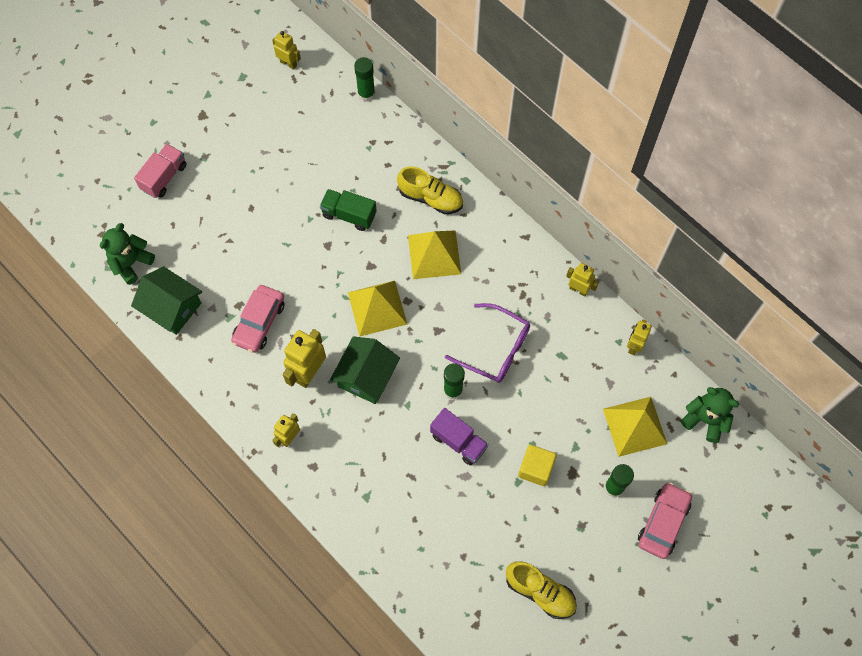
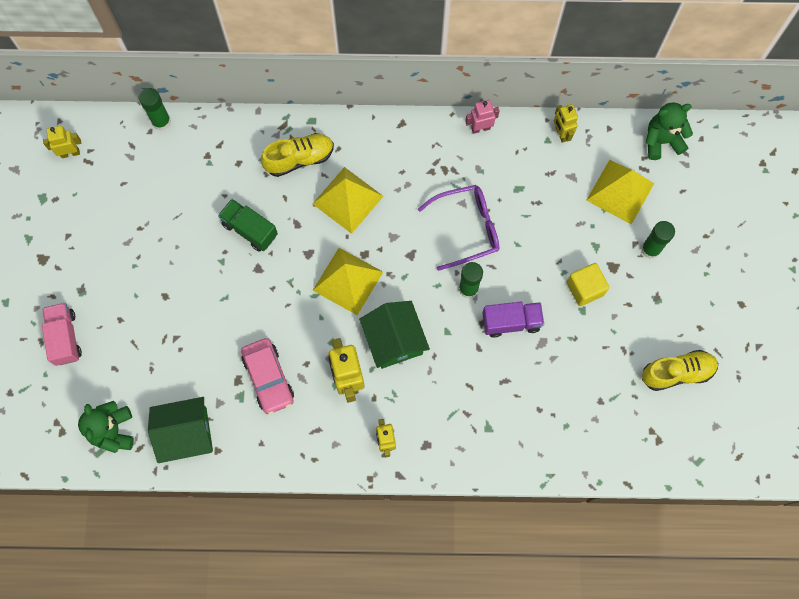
camera: 45 degrees left, 5 degrees up
(349, 215) = (250, 230): green truck -> green truck turned 60 degrees clockwise
(578, 289) = (480, 128): yellow robot -> pink robot
(663, 522) = (707, 242): pink car -> none

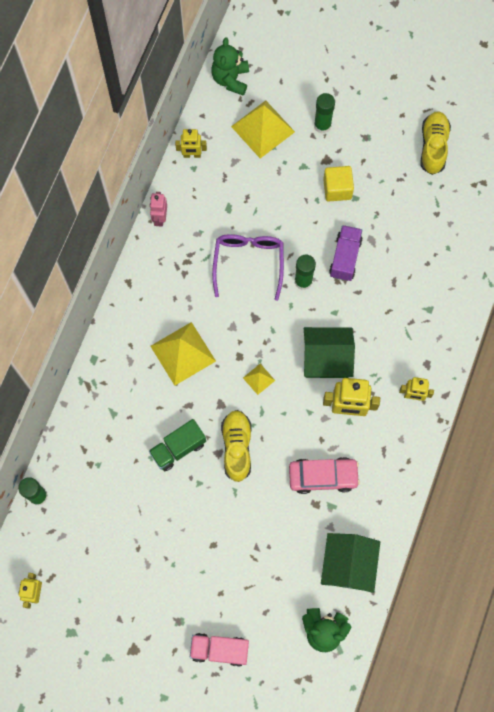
camera: 70 degrees left, 0 degrees up
(299, 159) = (127, 382): yellow shoe -> yellow shoe (237, 447)
(348, 281) = (259, 379): yellow pyramid -> yellow pyramid, size x0.48

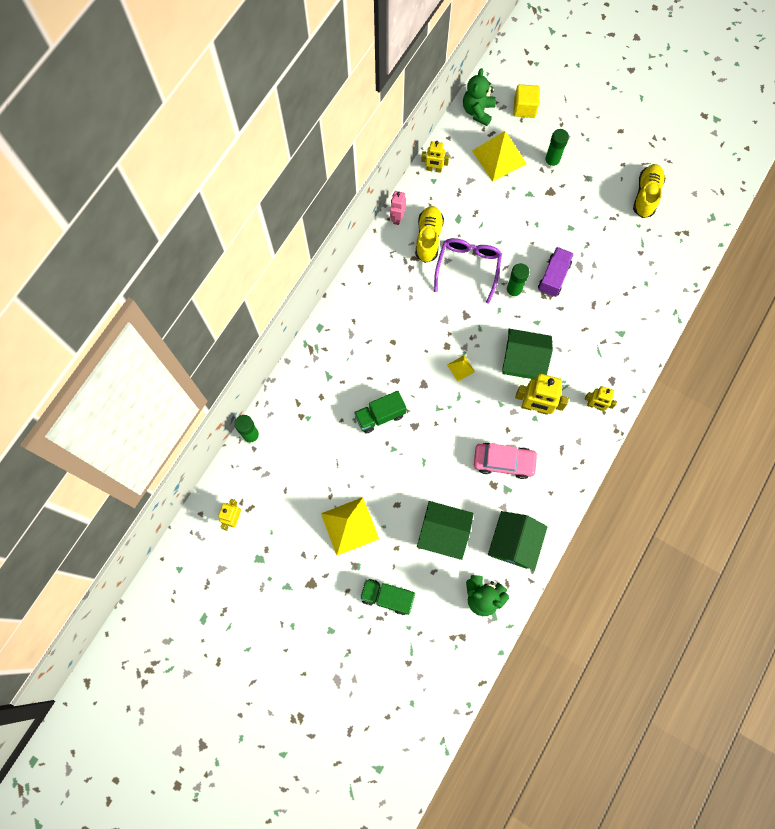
camera: 10 degrees right, 0 degrees up
(183, 353) = (398, 335): yellow pyramid -> yellow pyramid (350, 526)
(219, 650) = (387, 597): pink truck -> green truck
(237, 447) = (432, 424): yellow shoe -> yellow shoe (428, 238)
(269, 567) = (443, 533): none -> green house
(337, 189) = (556, 217): yellow cube -> yellow cube (524, 108)

